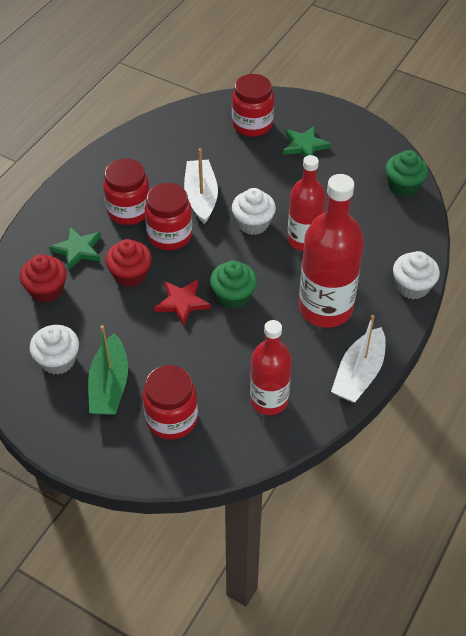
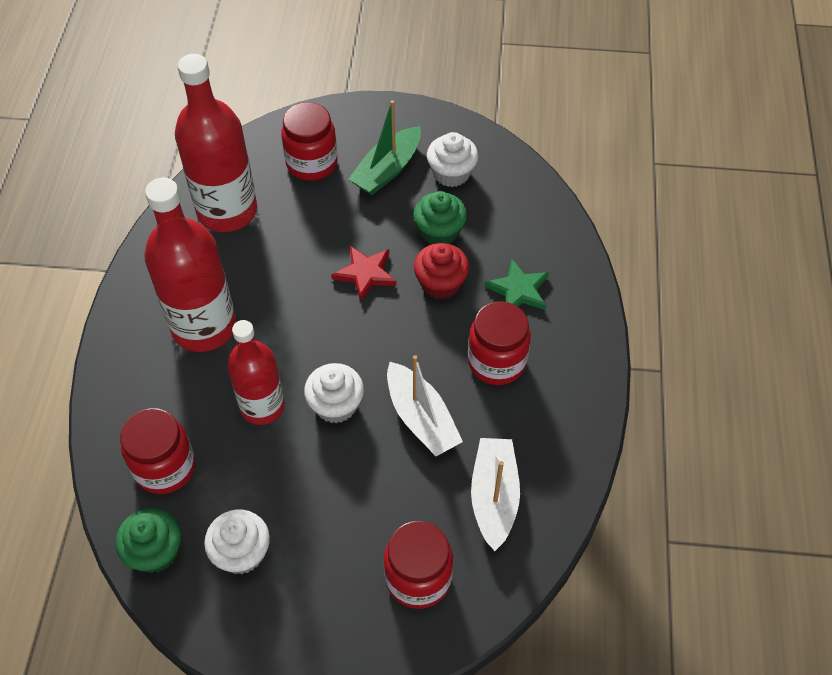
camera: 155 degrees right, 5 degrees up
(46, 290) = (516, 234): red cupcake -> none
(109, 385) = (387, 170): green boat -> green boat turned 120 degrees counterclockwise
(170, 235) = (427, 348): red jar -> red jar (165, 467)
(233, 296) = (313, 302): green cupcake -> green cupcake (439, 232)
(269, 400) = (227, 211): red bottle -> red bottle, size x1.53
(304, 145) = (323, 569): green star -> none
(359, 374) = (144, 268): white boat -> white boat (494, 497)
(412, 286) = (108, 393): white cupcake -> white cupcake (241, 552)

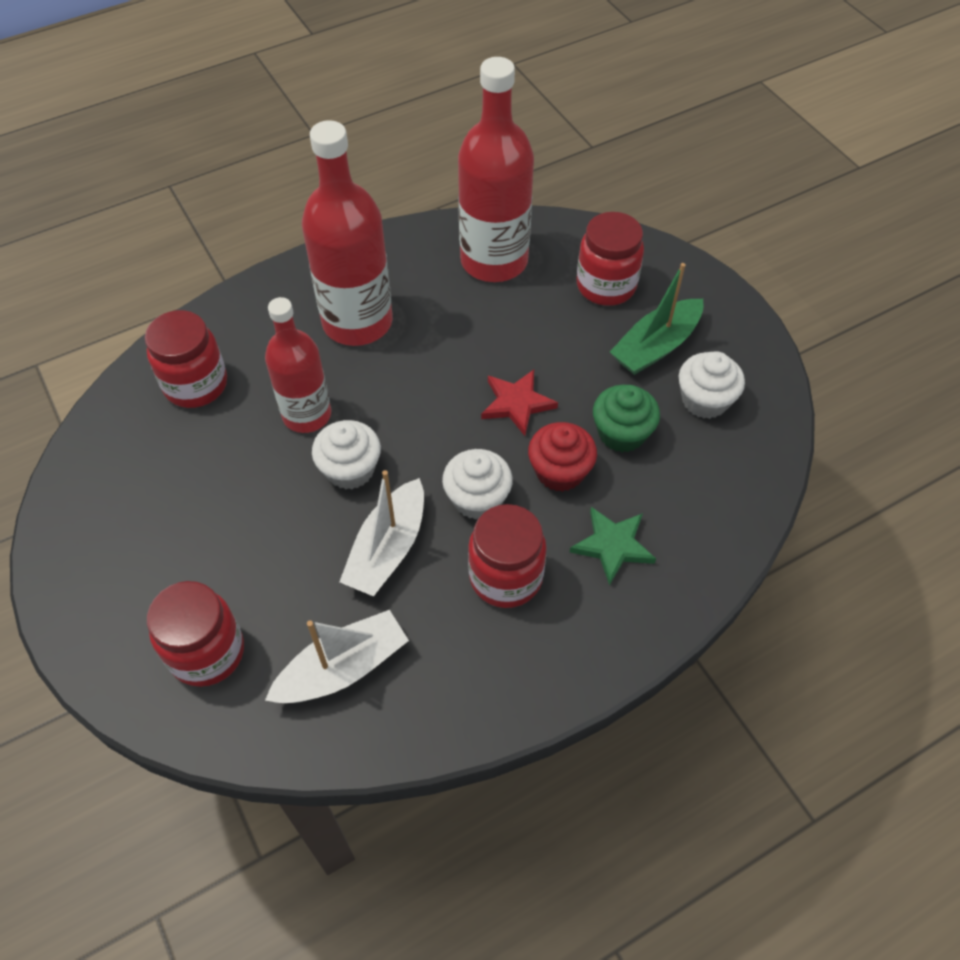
camera: 55 degrees right, 0 degrees up
(155, 551) = (111, 429): green cupcake -> none
(241, 552) = (147, 492): white cupcake -> white cupcake (477, 499)
(387, 170) = (656, 346): green boat -> green boat turned 45 degrees counterclockwise

